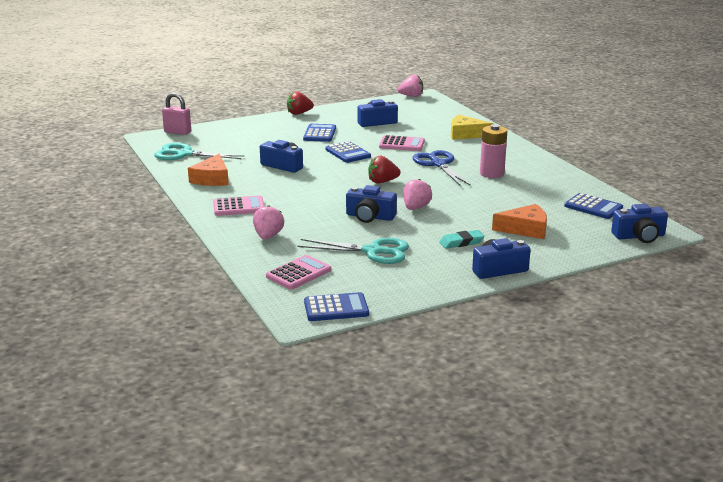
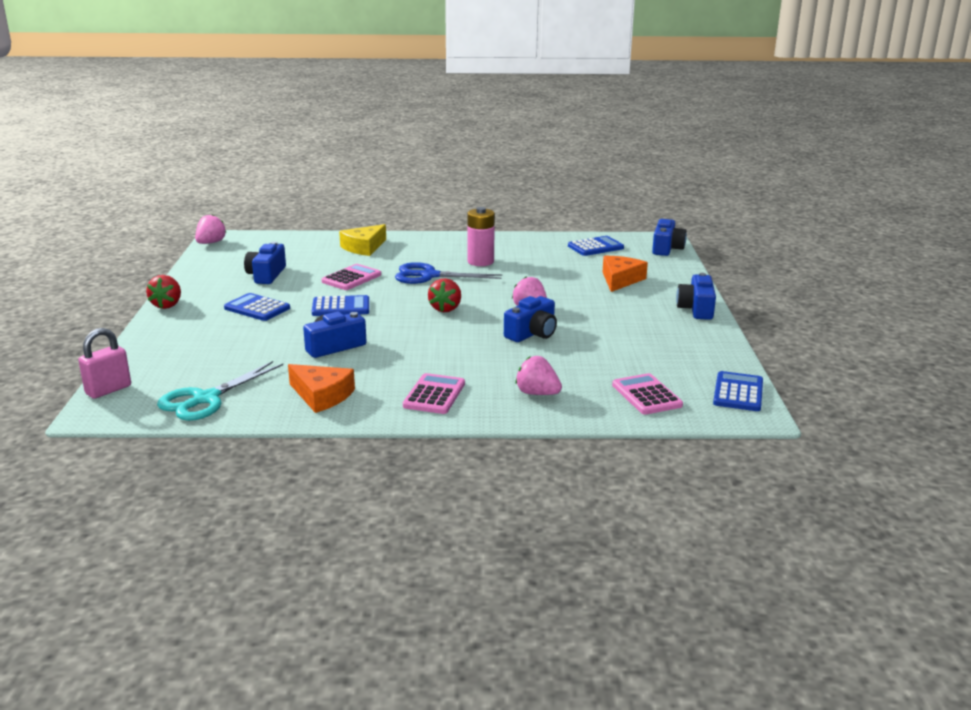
camera: 65 degrees left, 0 degrees up
(373, 251) = (619, 350): turquoise scissors -> none
(461, 242) = (628, 309): turquoise eraser -> none

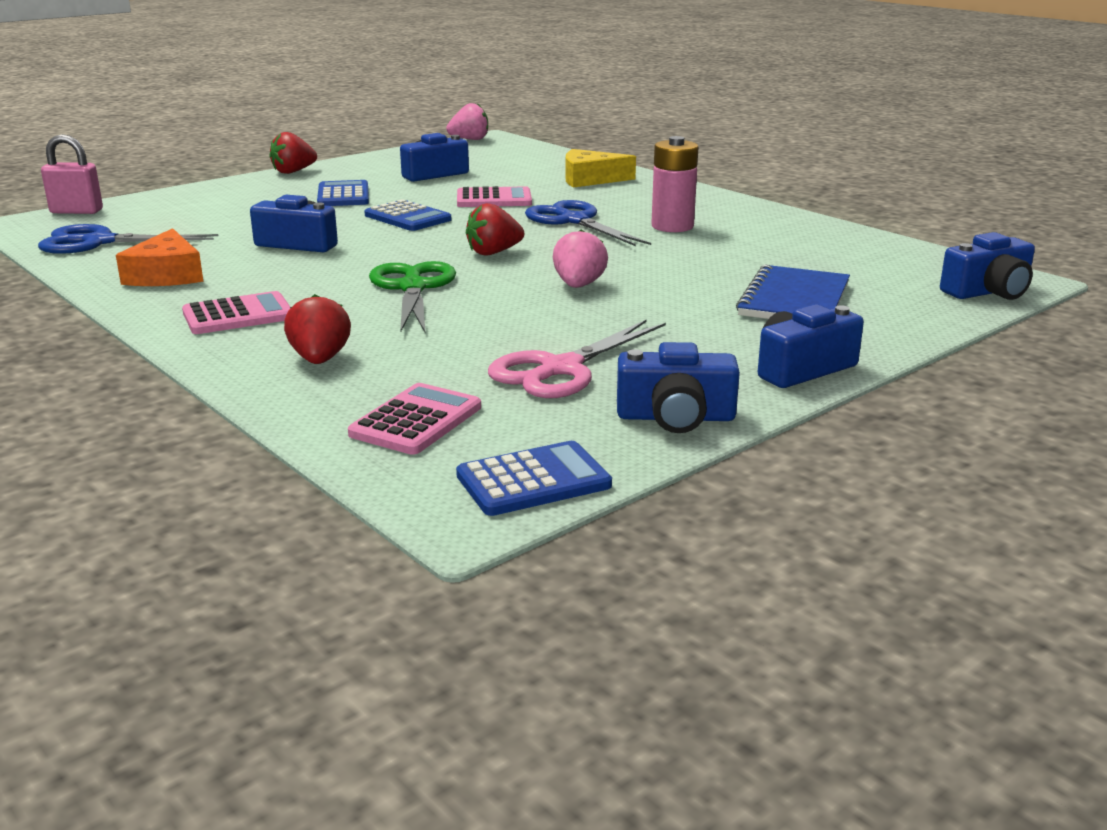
camera: 50 degrees right, 0 degrees up
(205, 399) = (99, 242): turquoise scissors -> blue scissors
(467, 343) = (413, 288): none -> green scissors
(532, 333) = (504, 307): blue camera -> blue camera (675, 417)
(537, 393) = (320, 359): pink strawberry -> red strawberry
(595, 247) = (875, 257): blue calculator -> none
(620, 280) = (794, 300): orange cheese -> blue notebook
(630, 349) = (561, 369): none -> pink scissors

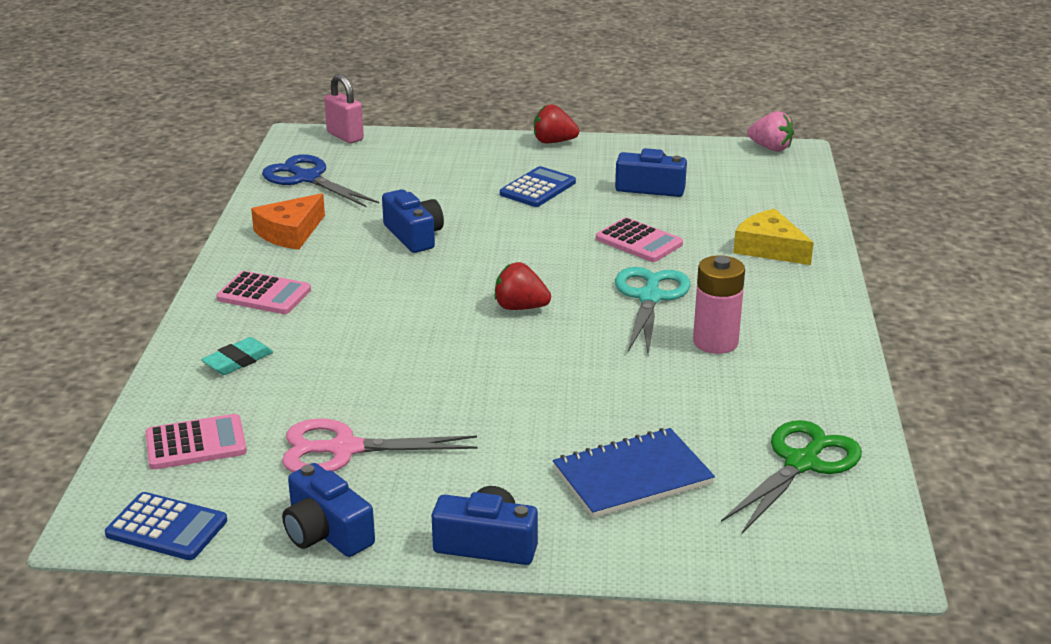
camera: 45 degrees right, 5 degrees up
(320, 359) = (238, 361): red strawberry -> turquoise eraser
(408, 217) = (535, 237): blue calculator -> none
(413, 288) = (402, 319): green scissors -> green scissors (801, 463)
(574, 221) = (650, 298): blue scissors -> turquoise scissors
(578, 286) = (509, 375): pink strawberry -> none
(988, 292) = (818, 562): blue camera -> none

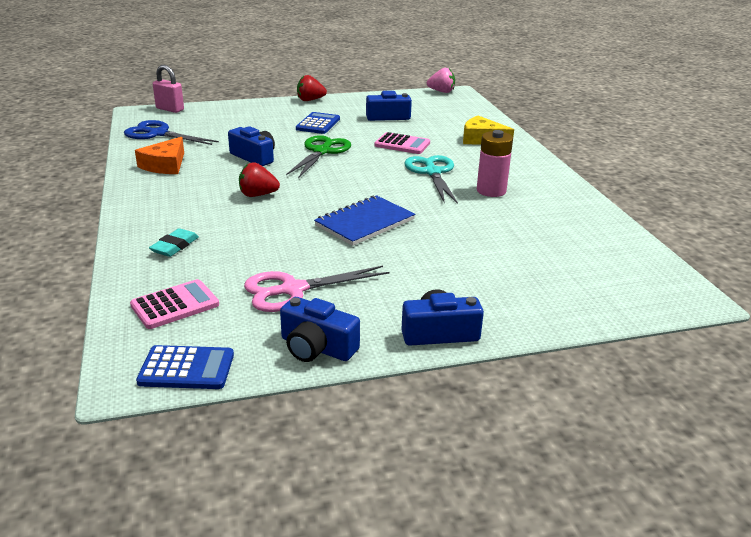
camera: 20 degrees left, 0 degrees up
(264, 294) = (169, 203): pink calculator -> none
(520, 307) = (354, 188): red strawberry -> red strawberry (257, 195)
(632, 476) = (502, 273): blue notebook -> blue notebook (365, 222)
(801, 463) = (597, 248): green scissors -> green scissors (322, 151)

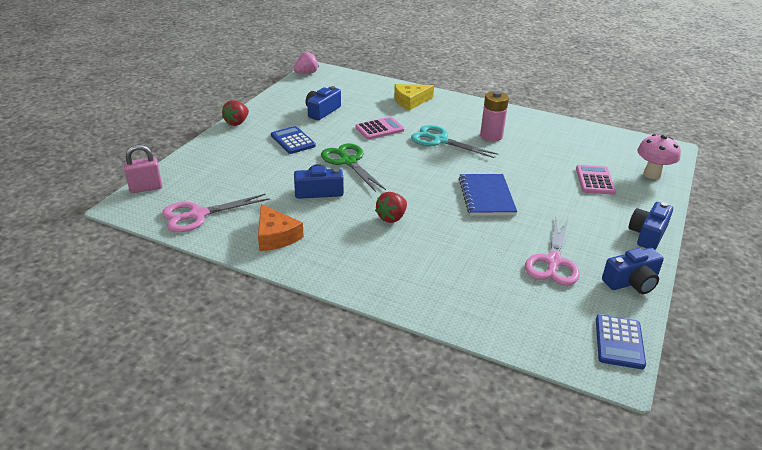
camera: 50 degrees left, 5 degrees up
(158, 134) = (198, 215): blue scissors -> pink scissors
(175, 246) = (438, 285): turquoise eraser -> none
(175, 305) = (530, 317): pink calculator -> pink calculator (594, 180)
(186, 368) = (619, 342): blue calculator -> blue calculator turned 150 degrees clockwise
(593, 301) = (652, 174): none -> pink mushroom

